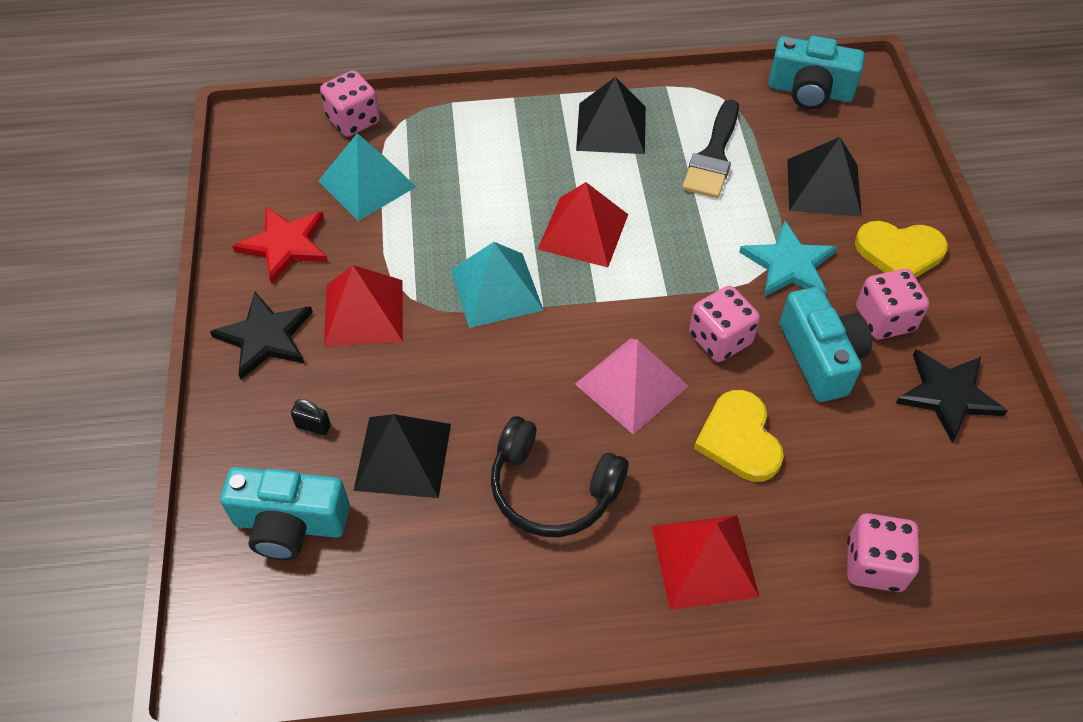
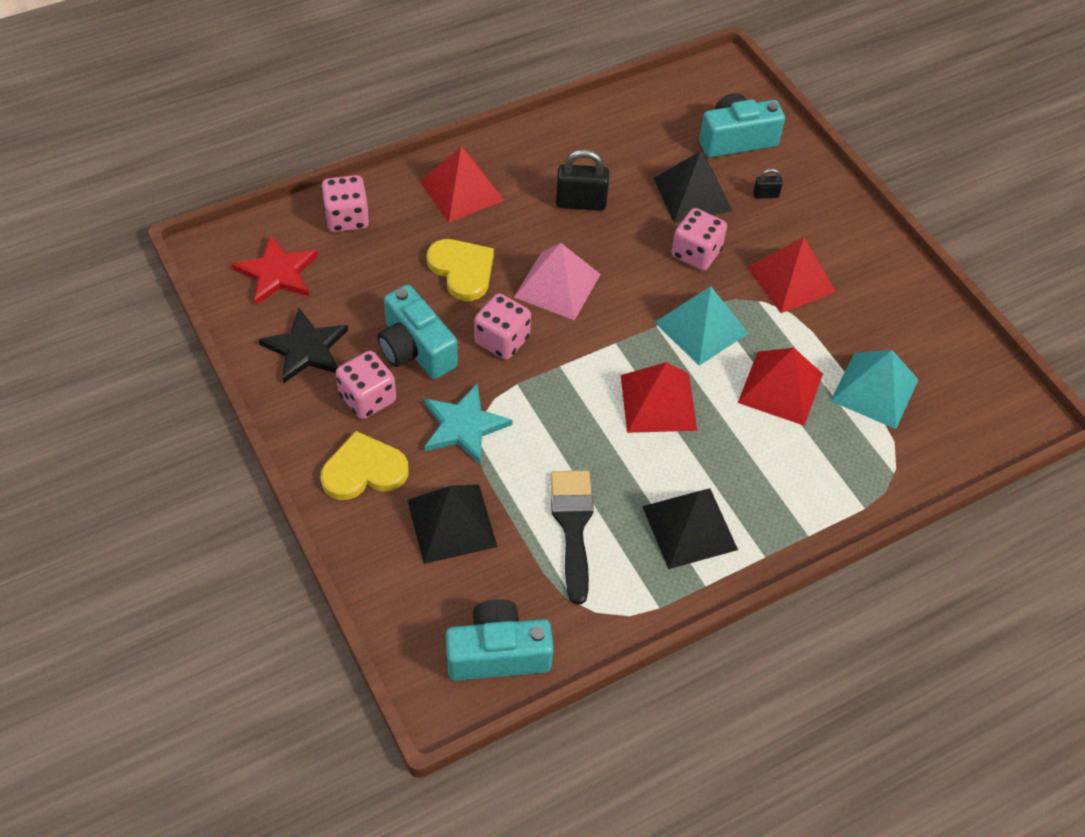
camera: 155 degrees right, 0 degrees up
(265, 337) = (847, 241): black star -> none
(285, 245) = (895, 313): red star -> red star (277, 273)
(353, 120) = (939, 453): pink dice -> pink dice (696, 253)
(455, 210) = (780, 388): none -> red pyramid
(552, 489) = (580, 203): black headphones -> black padlock

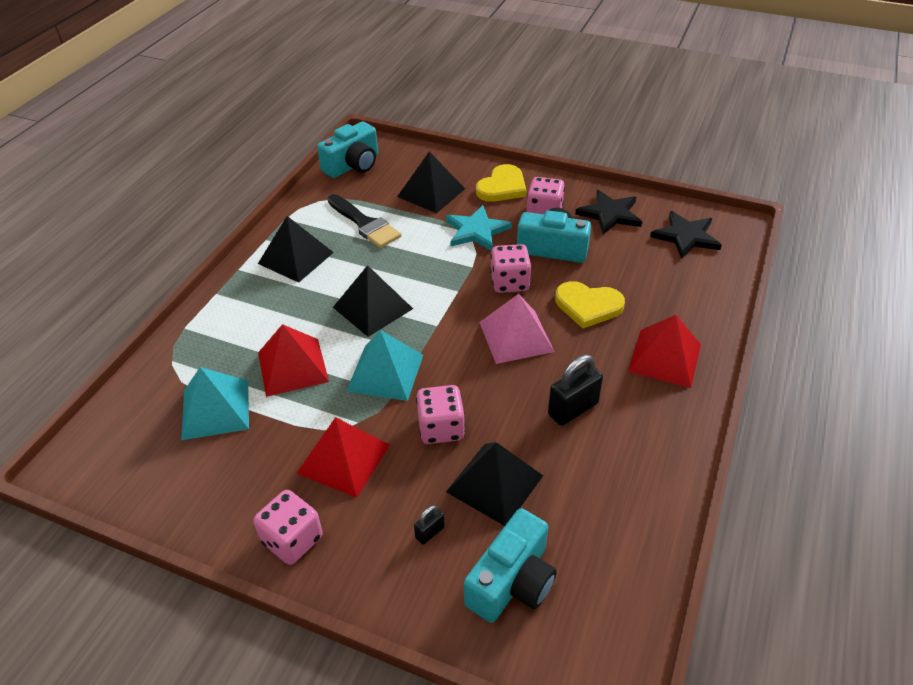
camera: 145 degrees right, 10 degrees down
(277, 273) = (686, 236): red star -> black star
(347, 218) = (702, 289): pink dice -> pink dice (292, 540)
(658, 402) = (372, 308): red pyramid -> black pyramid

